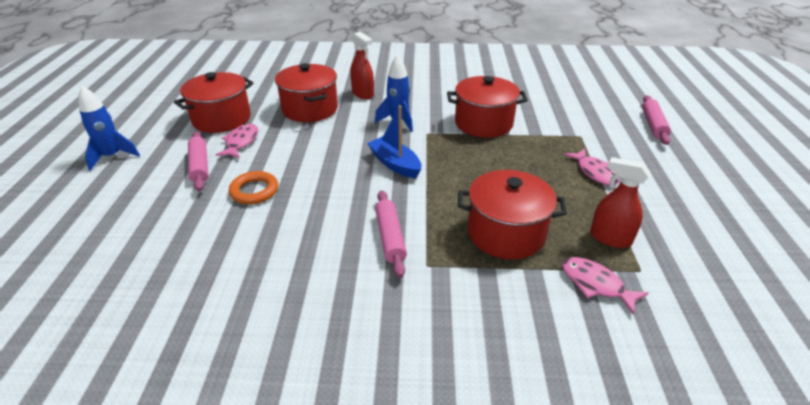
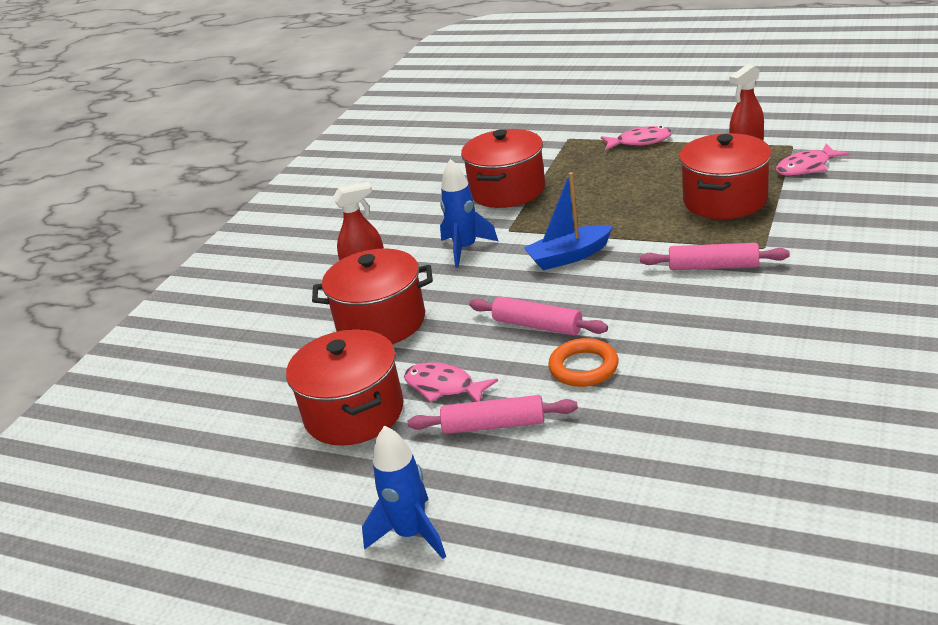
camera: 65 degrees left, 5 degrees down
(653, 125) = (568, 99): pink rolling pin -> pink rolling pin (537, 325)

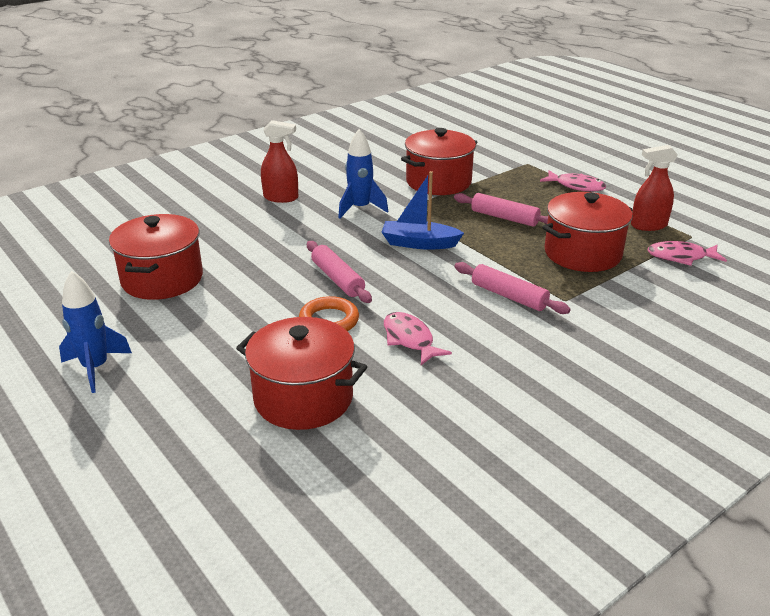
camera: 25 degrees right, 0 degrees up
(381, 322) = (249, 231): red pot -> red pot (303, 398)
(444, 387) = (231, 289): pink fish -> pink fish (410, 339)
(493, 425) = (227, 328): pink rolling pin -> pink rolling pin (504, 217)

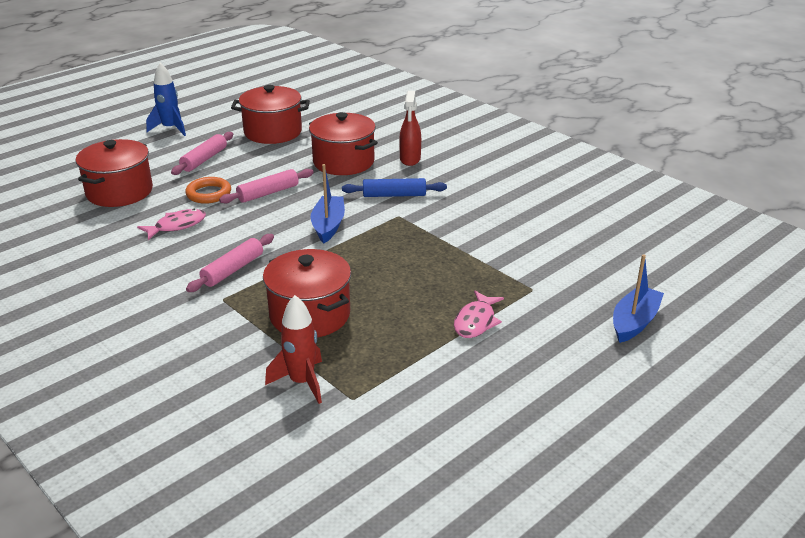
camera: 85 degrees right, 0 degrees up
(360, 208) = (394, 195): blue rocket -> blue rolling pin
(438, 182) = (463, 233): red pot -> red pot (343, 162)
(504, 217) = (385, 270): pink rolling pin -> pink rolling pin (204, 159)
(564, 137) = (634, 322): none -> blue boat
(648, 225) = (378, 367): red spray bottle -> none
(681, 257) = (302, 382): pink fish -> red rocket

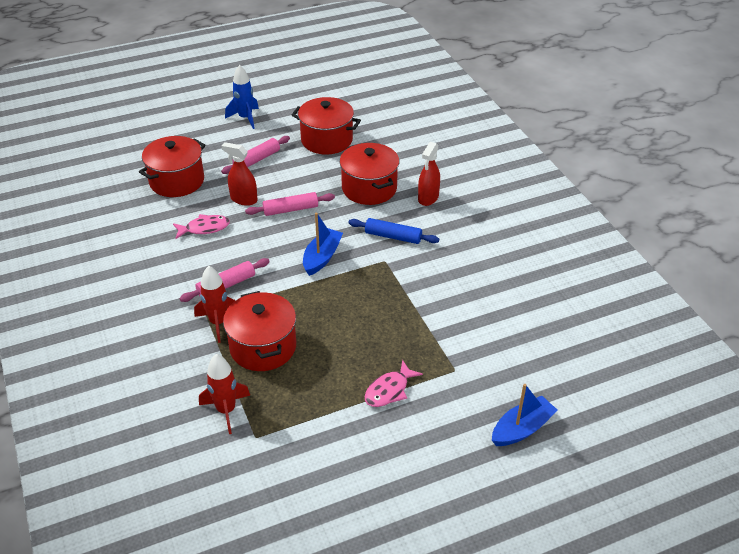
camera: 20 degrees right, 10 degrees up
(208, 194) = (243, 199): orange ring -> red spray bottle
(243, 304) = (218, 323): none -> red rocket

